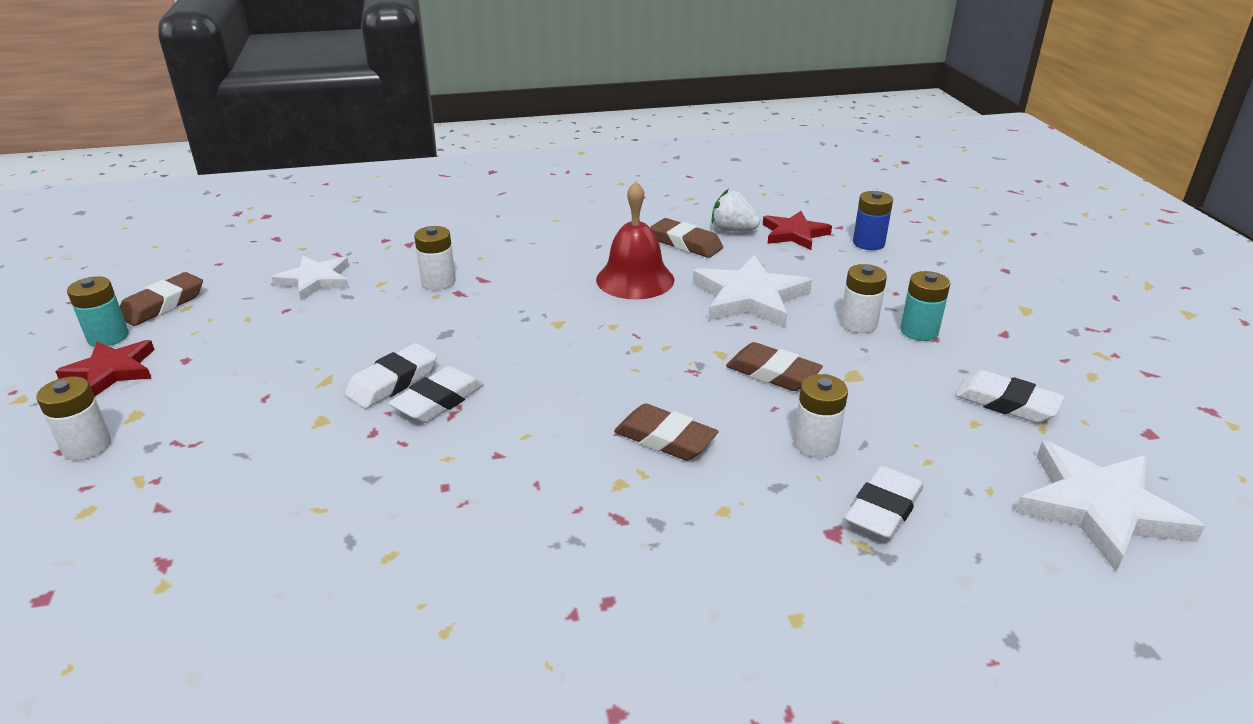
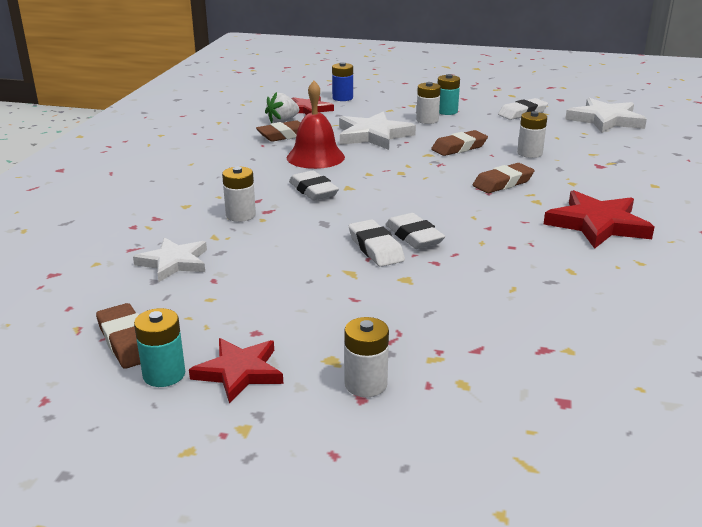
camera: 65 degrees left, 5 degrees down
(567, 562) = (597, 224): none -> red star
(883, 510) = (588, 153): white eraser -> white eraser (313, 190)

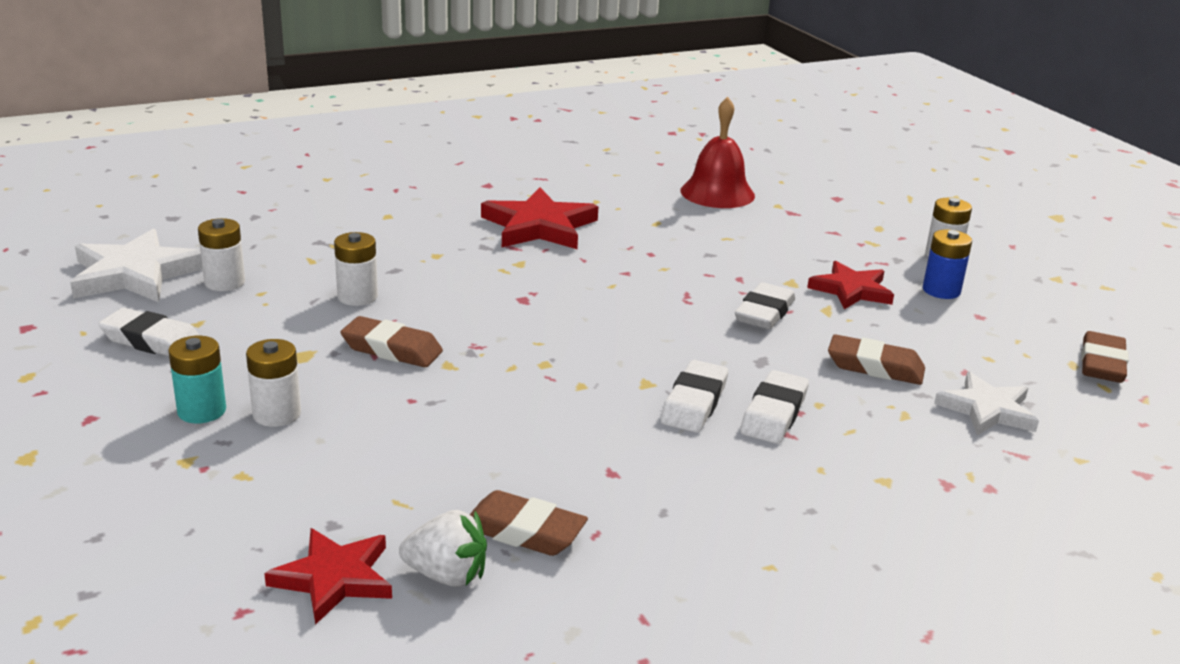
camera: 130 degrees left, 0 degrees up
(164, 374) = (1088, 328): turquoise battery -> none
(239, 372) = (1025, 302): red star -> red star (851, 290)
(240, 215) = (836, 423): white battery -> white battery (225, 282)
(315, 157) = (580, 452): red bell -> red bell (717, 193)
(342, 98) = (202, 569): blue battery -> blue battery (941, 290)
(373, 135) = (416, 438): white star -> none
(414, 236) = (707, 302): white eraser -> white eraser (773, 414)
(503, 183) = (491, 291): brown eraser -> brown eraser (875, 367)

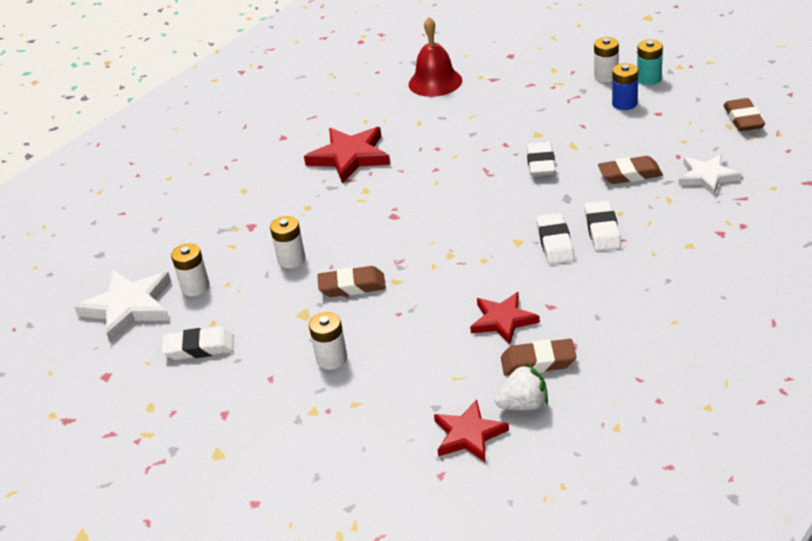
camera: 20 degrees left, 10 degrees up
(202, 411) = (285, 377): turquoise battery -> turquoise battery (649, 79)
(851, 290) = (575, 125): red star -> red star (503, 320)

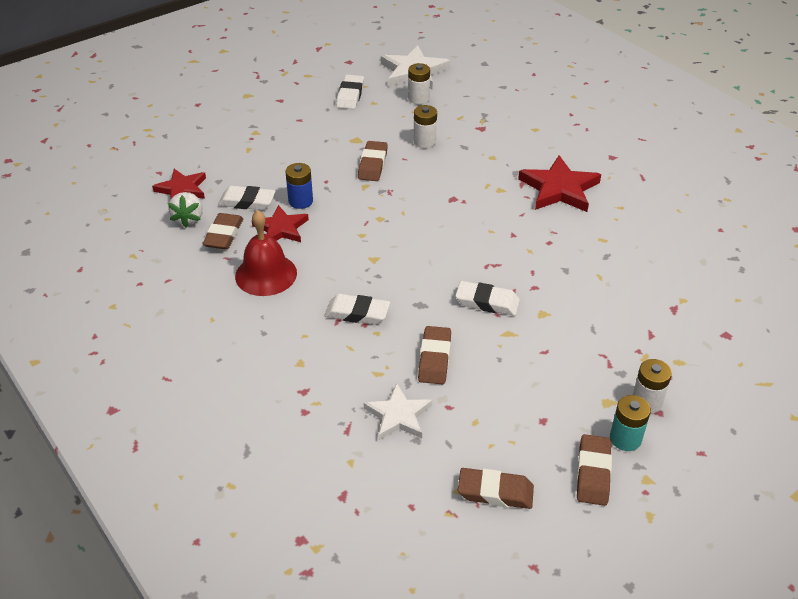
camera: 100 degrees right, 5 degrees up
(332, 359) = (299, 145): white battery -> none
(435, 82) = (682, 265): red bell -> red bell (266, 274)
(555, 243) = (358, 279): white eraser -> white eraser (247, 202)
(624, 103) = (576, 398): blue battery -> blue battery (300, 201)
(691, 86) = (593, 473): none -> brown eraser

